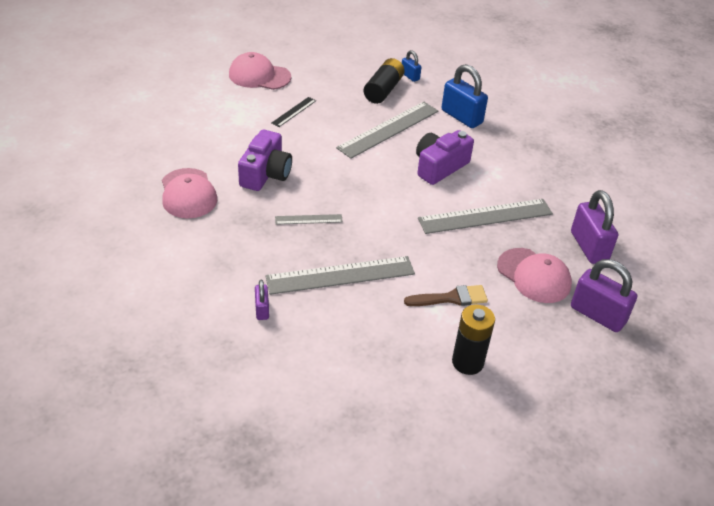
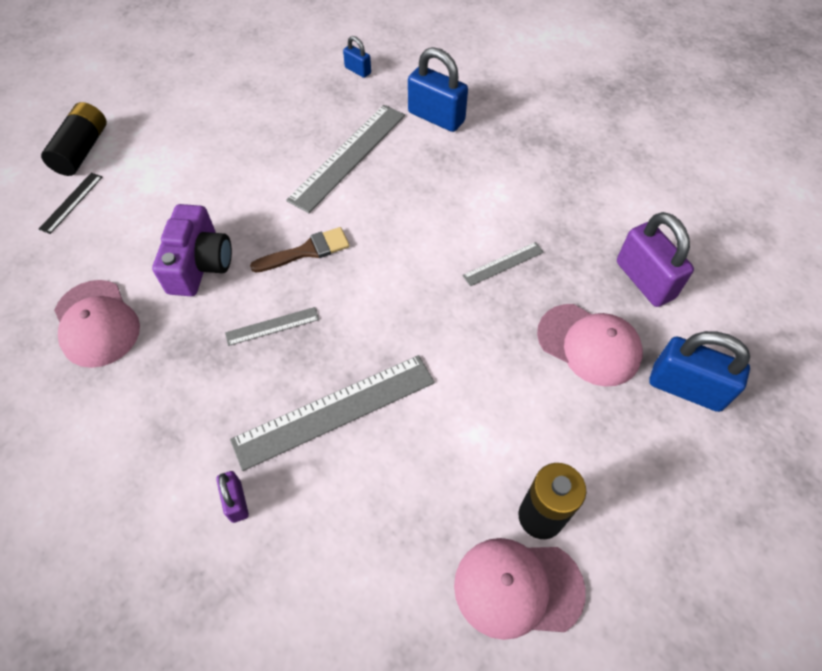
camera: 10 degrees left, 15 degrees up
(259, 76) = (163, 110): pink cap -> pink cap (517, 587)
(294, 112) = (219, 156): black ruler -> black ruler (71, 202)
(383, 90) = (329, 98): black battery -> black battery (82, 150)
(439, 167) = (426, 199): purple camera -> none
(451, 298) = (492, 410): brown brush -> brown brush (307, 251)
(485, 216) = (503, 263): grey ruler -> grey ruler, size x0.48
(597, 315) = (686, 387): purple padlock -> blue padlock

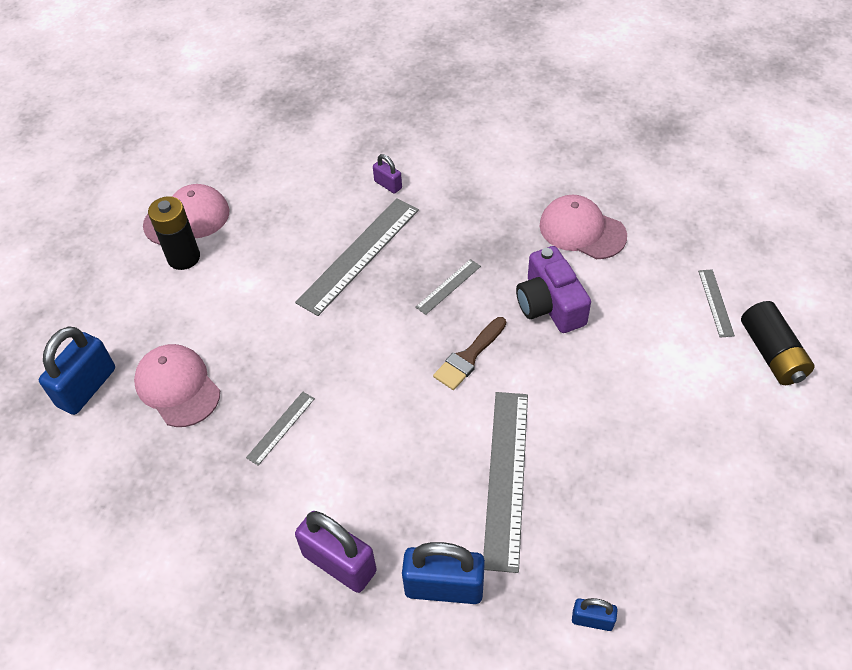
camera: 155 degrees right, 5 degrees down
(71, 202) = (715, 302): black ruler -> grey ruler
(589, 344) = (177, 387): pink cap -> pink cap turned 45 degrees clockwise
(644, 280) = (137, 473): purple padlock -> purple padlock (339, 563)
(686, 387) = (87, 387): blue padlock -> blue padlock turned 60 degrees counterclockwise

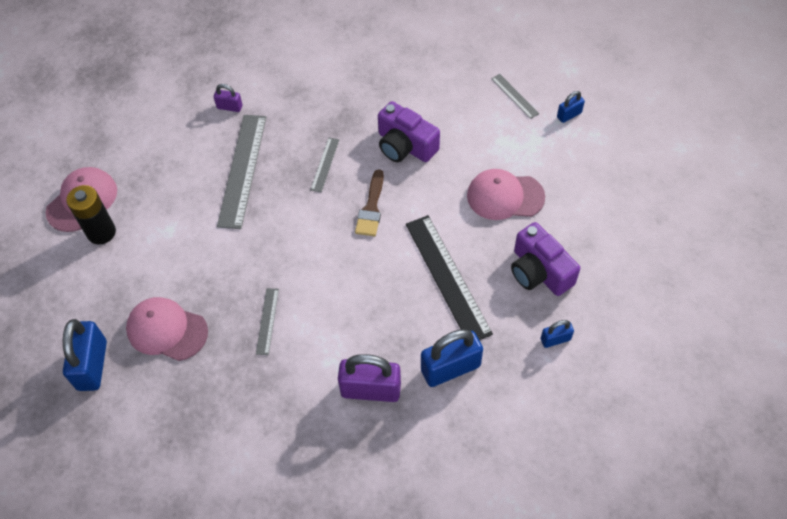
camera: 30 degrees left, 5 degrees up
(506, 477) = (447, 277): grey ruler -> black ruler
(582, 230) = (395, 82): pink cap -> pink cap (505, 196)
(622, 525) = (539, 271): none -> purple camera
(772, 353) = (569, 115): black battery -> blue padlock

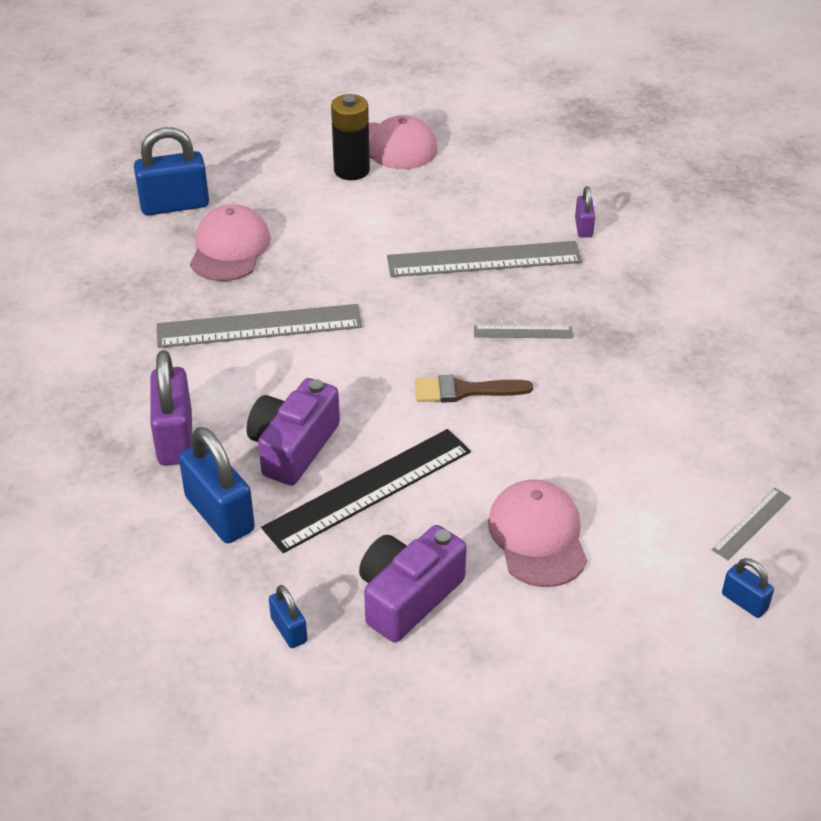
camera: 75 degrees right, 15 degrees down
(267, 321) = (259, 327): grey ruler -> grey ruler, size x2.07
(405, 146) = (590, 408): purple camera -> purple camera (293, 447)

